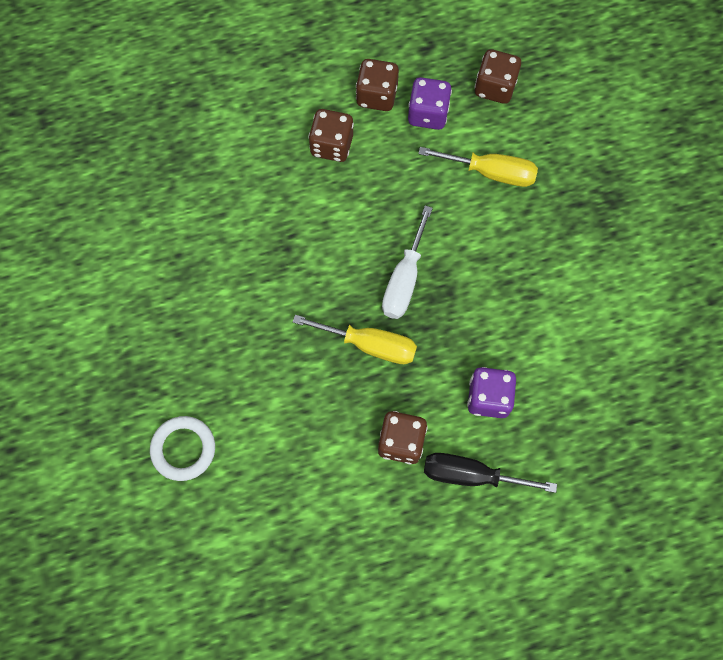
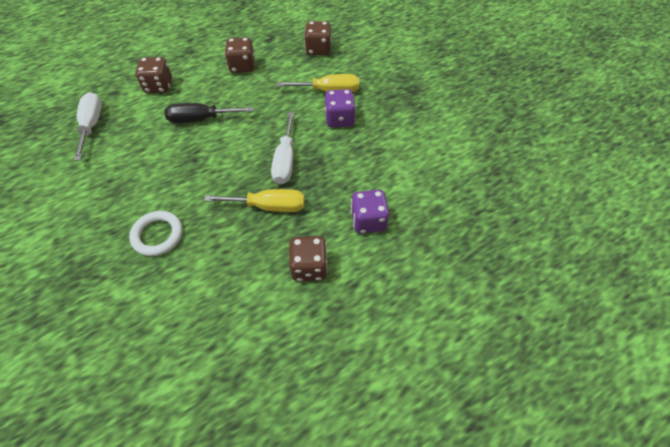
camera: 15 degrees left, 15 degrees down
(160, 157) = (91, 125): none -> white screwdriver
(183, 449) = (124, 317): white ring -> white ring (157, 235)
(332, 145) = (216, 96): brown dice -> brown dice (159, 86)
(428, 114) = (278, 69): purple dice -> purple dice (339, 119)
(471, 475) = (371, 278): black screwdriver -> black screwdriver (200, 119)

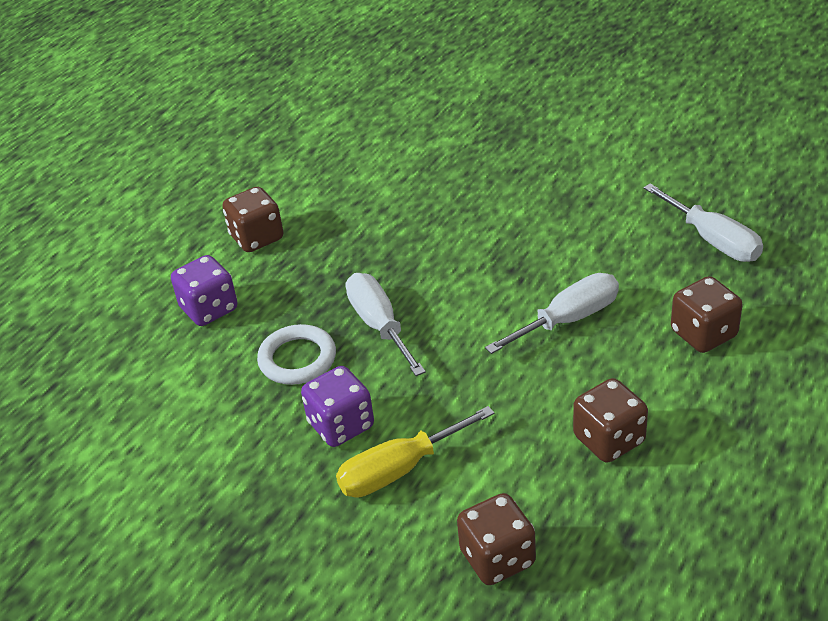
camera: 155 degrees right, 15 degrees down
(157, 235) = (461, 188): white ring -> white ring (297, 359)
(200, 119) = (568, 319): black screwdriver -> white screwdriver
(269, 206) = (354, 267): yellow screwdriver -> none

